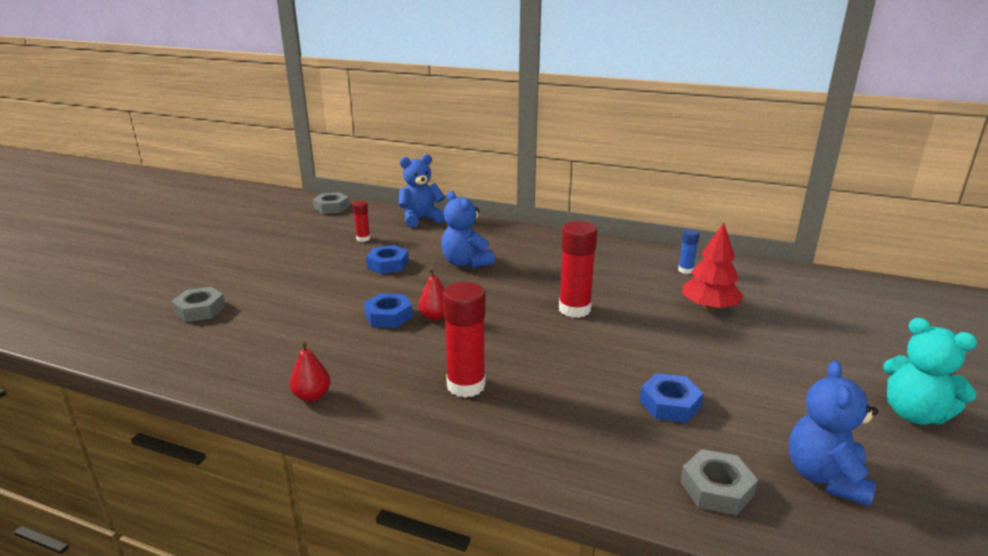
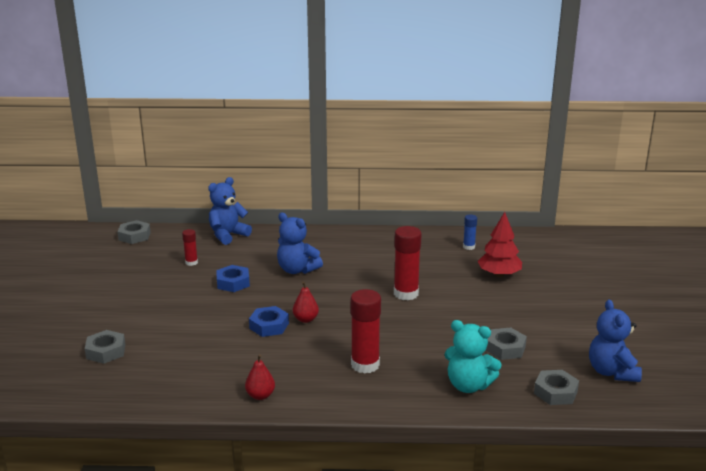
camera: 20 degrees left, 0 degrees up
(670, 404) = (505, 348): blue nut -> grey nut
(914, 414) = (648, 323): turquoise teddy bear -> turquoise teddy bear (468, 385)

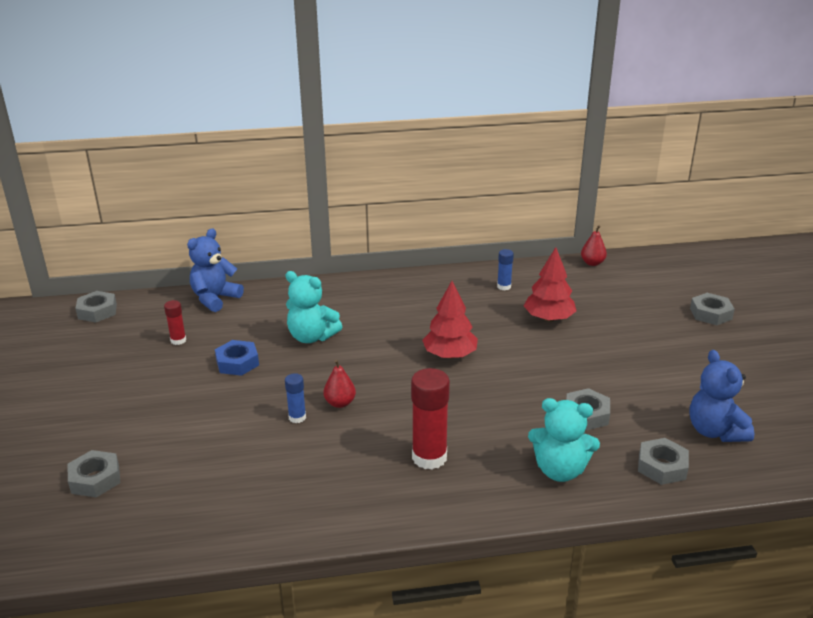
camera: 10 degrees left, 5 degrees up
(260, 395) = (312, 518): red pear -> red pear (592, 263)
(269, 326) = (297, 417): blue nut -> blue glue stick
(297, 270) = (311, 337): blue teddy bear -> turquoise teddy bear
(406, 294) = (450, 355): red glue stick -> red tree
(644, 284) = (710, 314): none -> grey nut

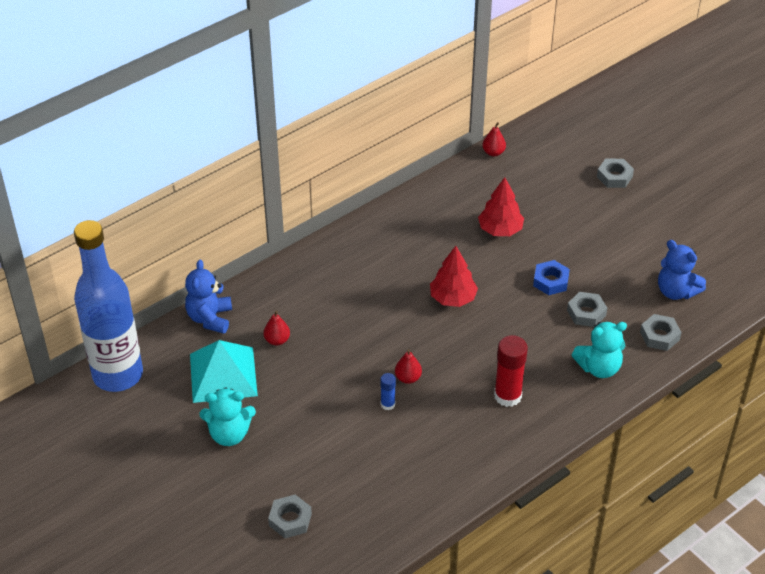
camera: 30 degrees left, 15 degrees up
(97, 311) = (118, 375): grey nut -> blue bottle
(178, 340) = (223, 374): red glue stick -> turquoise pyramid
(237, 362) = (294, 375): blue nut -> blue nut (550, 281)
(252, 332) = (277, 340): none -> red pear
(311, 337) = (330, 325): turquoise teddy bear -> turquoise teddy bear (229, 434)
(504, 286) = (441, 208): blue glue stick -> none

